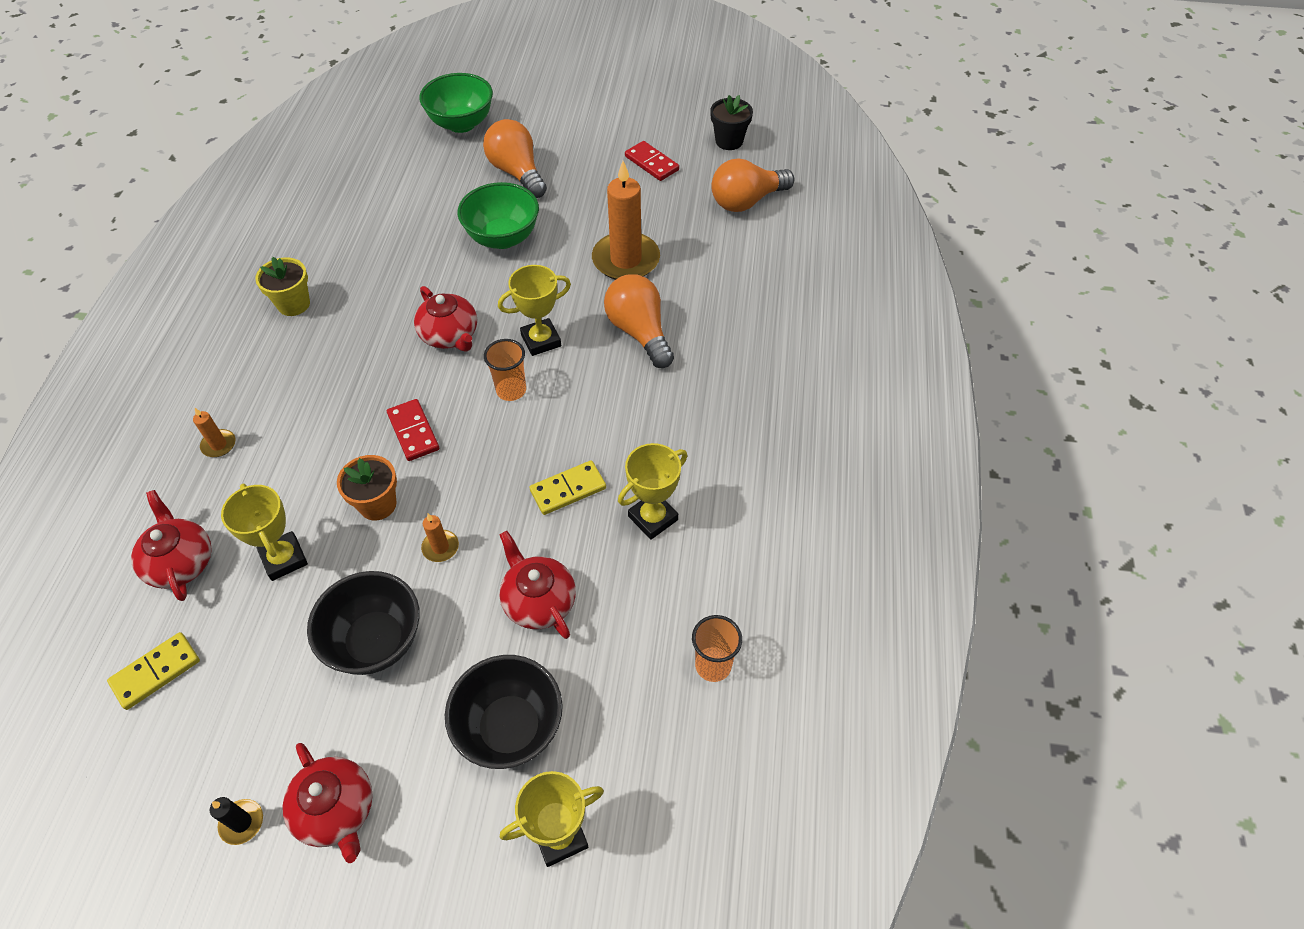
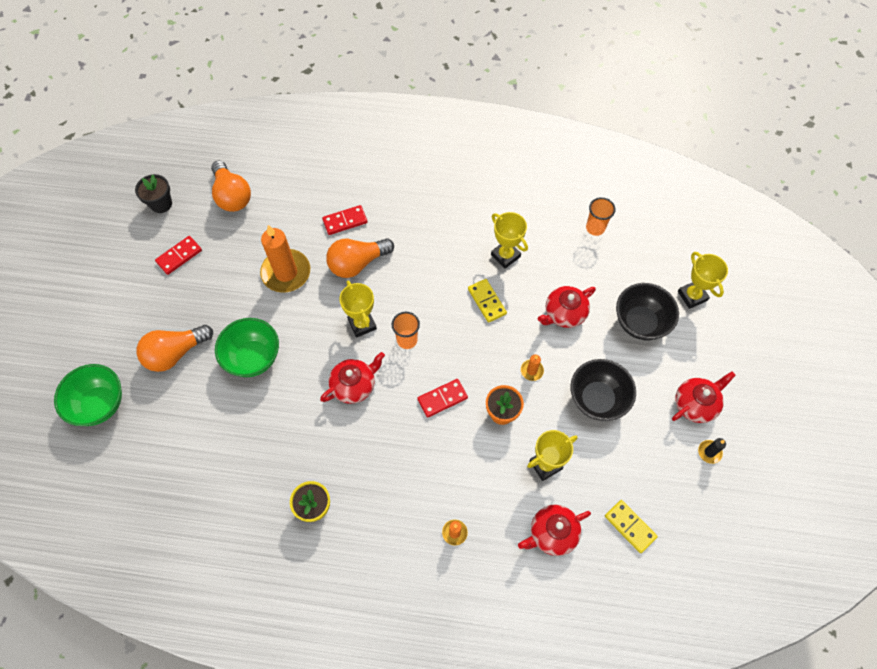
camera: 90 degrees left, 10 degrees up
(711, 316) = (345, 221): none -> red domino

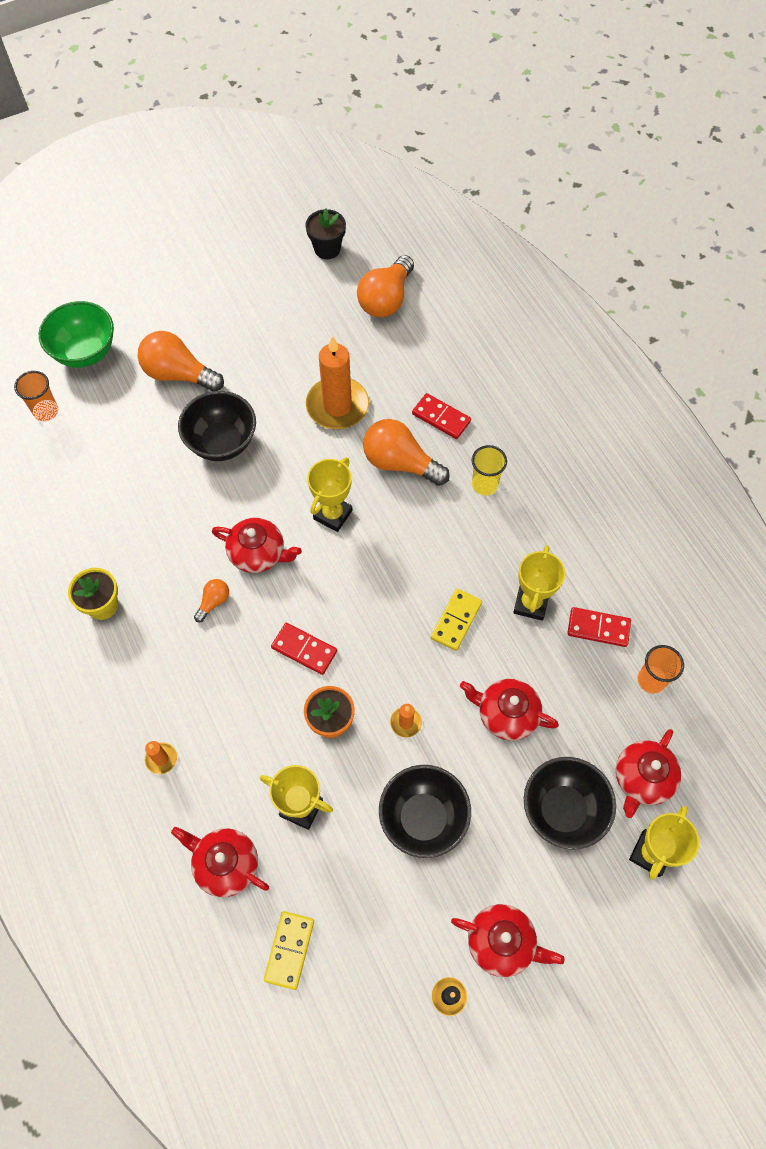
camera: 55 degrees right, 0 degrees up
(179, 256) = (282, 304): red domino -> red domino (598, 628)
(253, 358) = (222, 442): green bowl -> black bowl
(368, 434) = (213, 602): none -> orange light bulb
(407, 340) = (347, 570): orange cup -> orange cup (46, 411)
(410, 228) = (484, 485): none -> yellow cup
(648, 271) = (642, 778): none -> red teapot

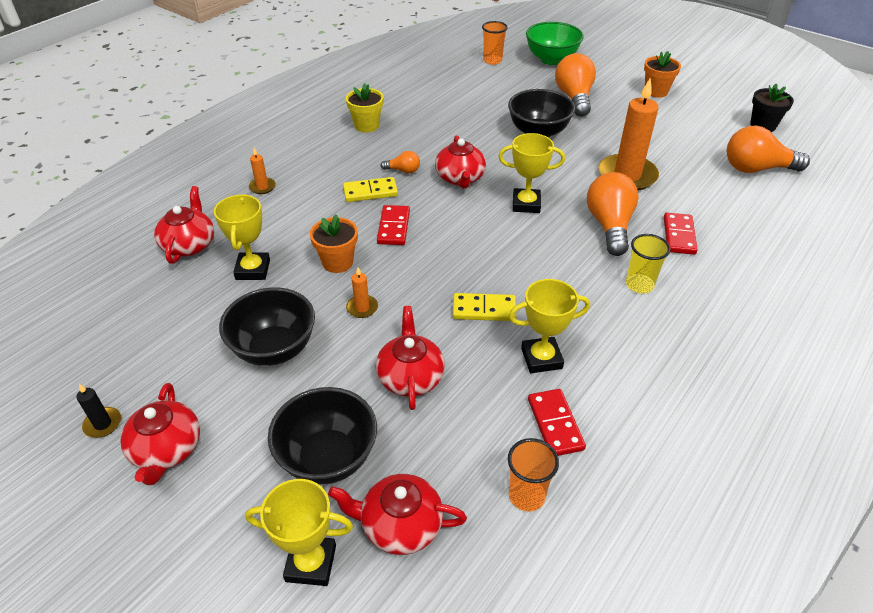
camera: 65 degrees right, 20 degrees down
(214, 295) = (656, 91): none -> orange flower pot
(289, 950) = (126, 302): yellow domino -> yellow domino (370, 192)

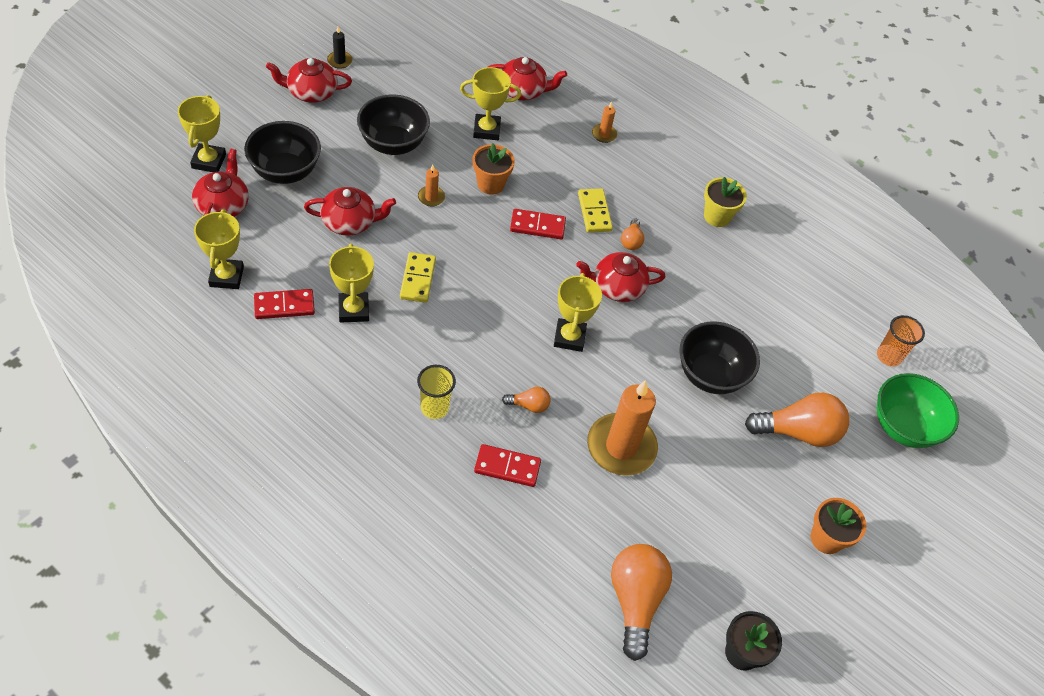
camera: 85 degrees right, 10 degrees up
(526, 496) = (226, 276): orange cup -> yellow trophy
(609, 225) = (528, 405): orange light bulb -> orange light bulb, size x0.48

